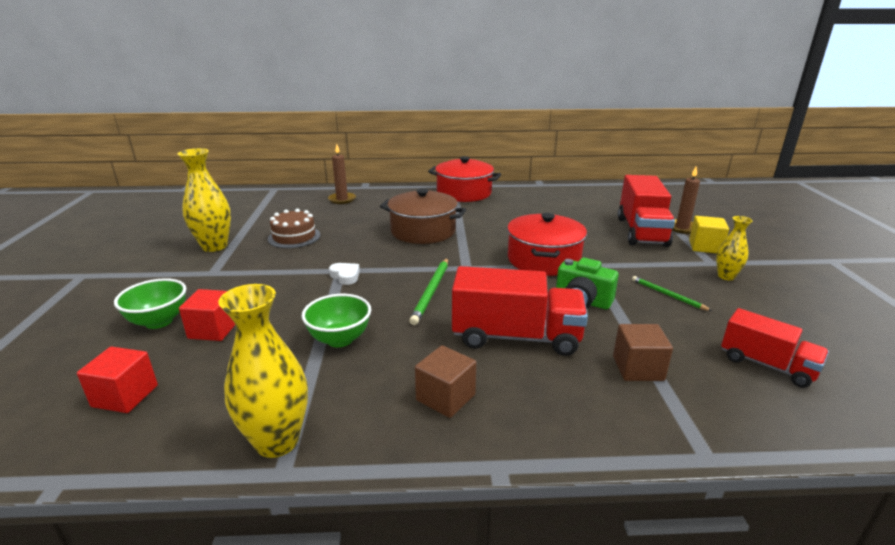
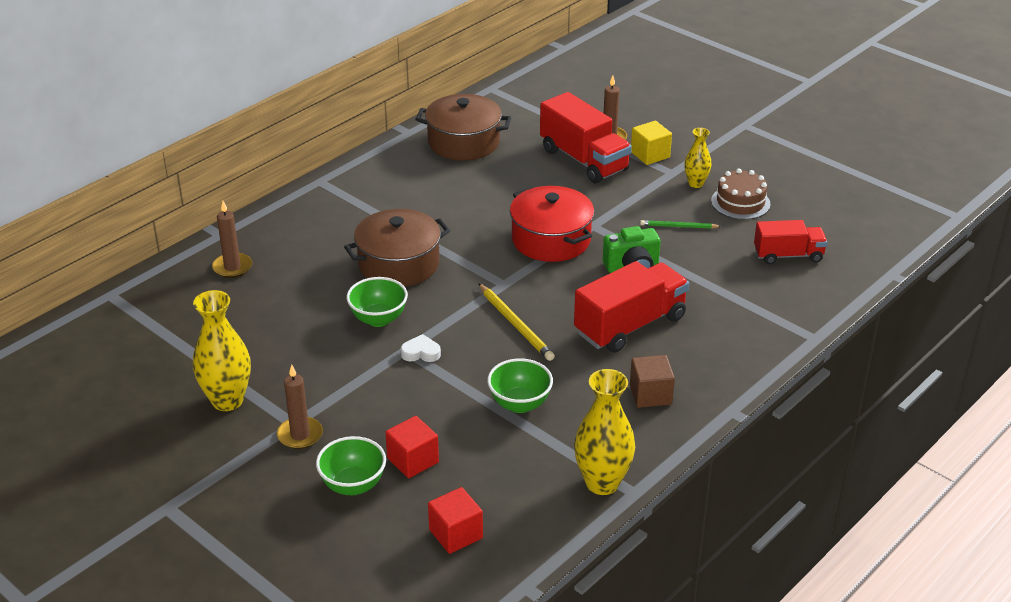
camera: 45 degrees left, 10 degrees up
(201, 279) = (300, 435): none -> brown candle
(294, 237) = (285, 343): brown cake -> brown cake (740, 202)
(359, 249) = (378, 319): none -> green bowl
(431, 292) = (516, 324): green pencil -> yellow pencil
(464, 193) = (350, 187): red pot -> none
(567, 198) = (464, 142): none -> brown pot
(638, 368) = (726, 303): brown cube -> none

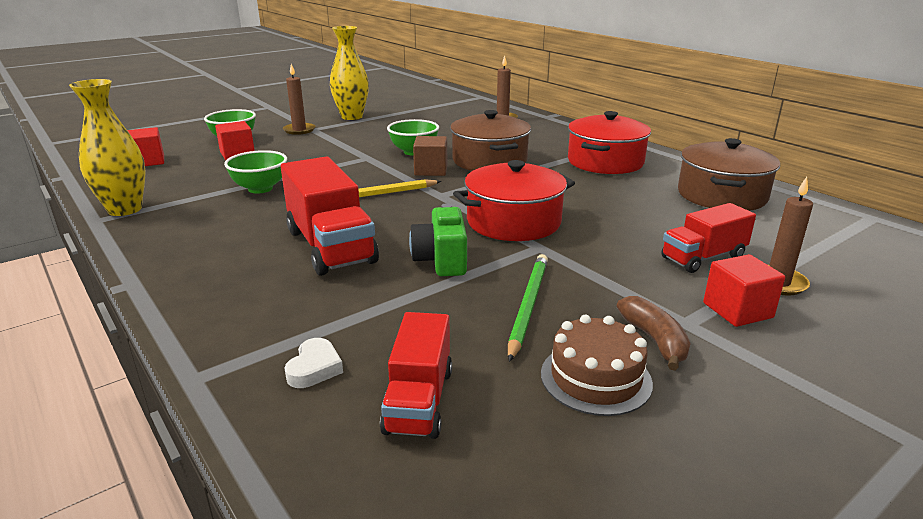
camera: 100 degrees right, 10 degrees down
(389, 195) = (605, 162): none -> red pot
(421, 353) = (359, 162): white heart -> white heart (314, 368)
(584, 160) = (703, 257): red truck -> red truck, size x0.62
(650, 155) = (737, 310): yellow cube -> red cube
(650, 394) = (209, 243): brown cube -> brown cube (431, 170)
(678, 226) = (528, 306): green pencil -> green pencil, size x1.57
(696, 183) = (654, 340): yellow vase -> brown banana

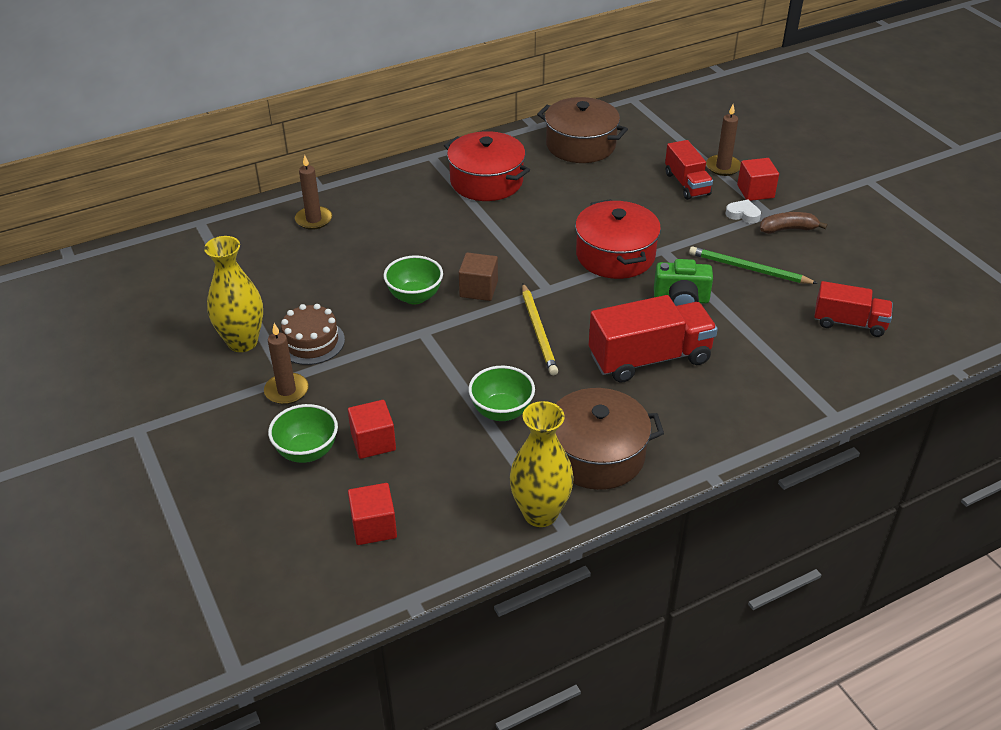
camera: 80 degrees left, 15 degrees up
(314, 368) = (822, 363): white heart -> white heart (743, 214)
(489, 160) = (460, 248): brown pot -> brown pot (596, 455)
(595, 378) = (825, 258): brown cake -> brown cake (311, 342)

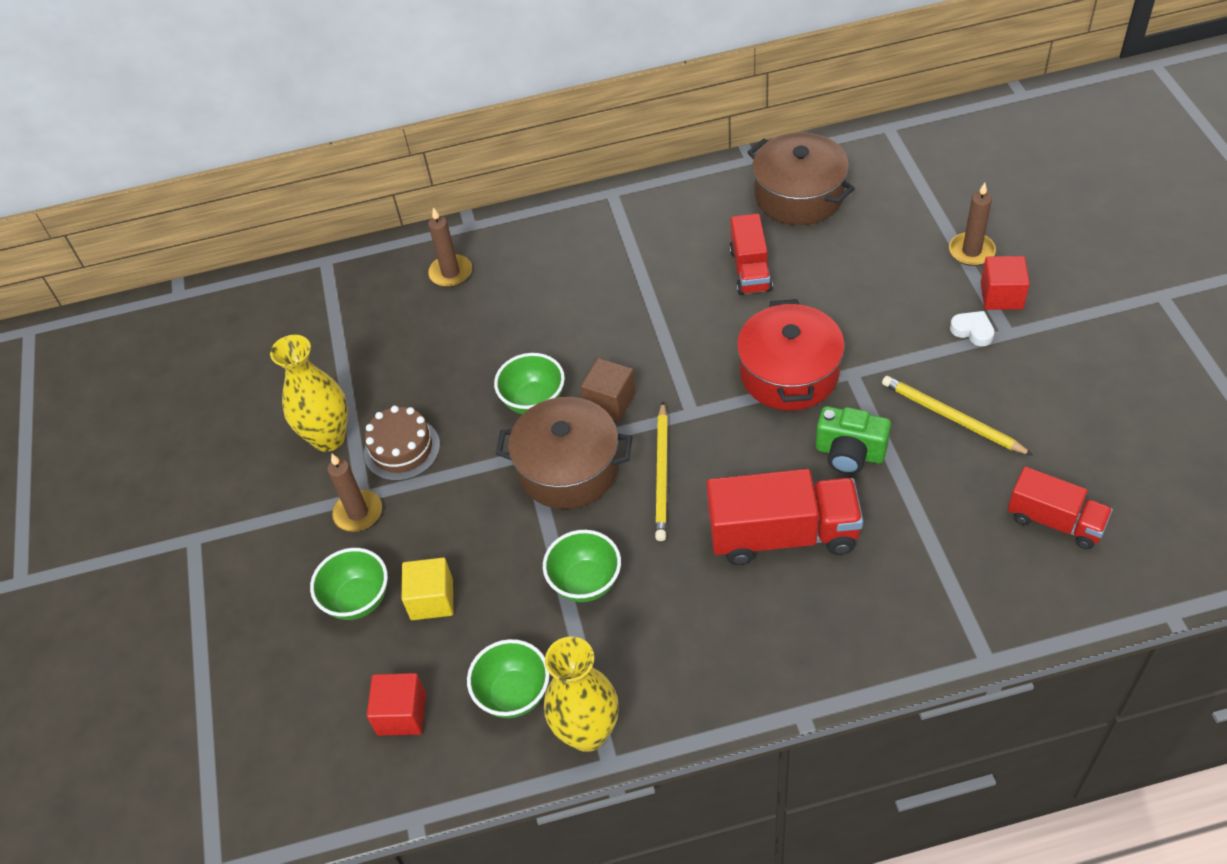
camera: 20 degrees right, 10 degrees up
(373, 442) = (432, 599): red cube -> yellow cube
(468, 497) = (514, 694): none -> green bowl
(486, 181) = (666, 239): red pot -> none
(596, 455) = (676, 663): brown pot -> brown pot (568, 468)
(687, 184) = (915, 273): red truck -> red truck (750, 270)
(748, 269) = (951, 417): green pencil -> yellow pencil
(788, 229) = (1024, 362): brown banana -> none

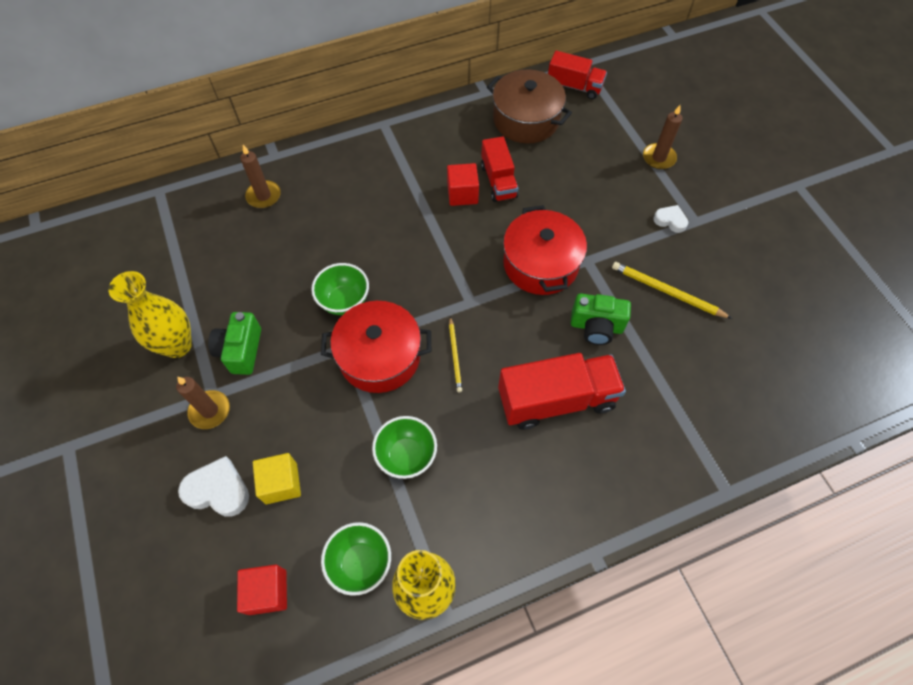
camera: 15 degrees left, 10 degrees up
(358, 600) = (218, 490): green bowl -> white heart
(402, 449) = (241, 350): brown cake -> green camera
(568, 468) = (379, 356): brown pot -> red pot
(610, 401) = (405, 297): brown cube -> none
(662, 474) = (455, 356): yellow pencil -> yellow pencil, size x0.64
(1001, 296) = (686, 192): red cube -> red cube (462, 194)
(1055, 521) = (756, 370): red truck -> red truck (574, 86)

